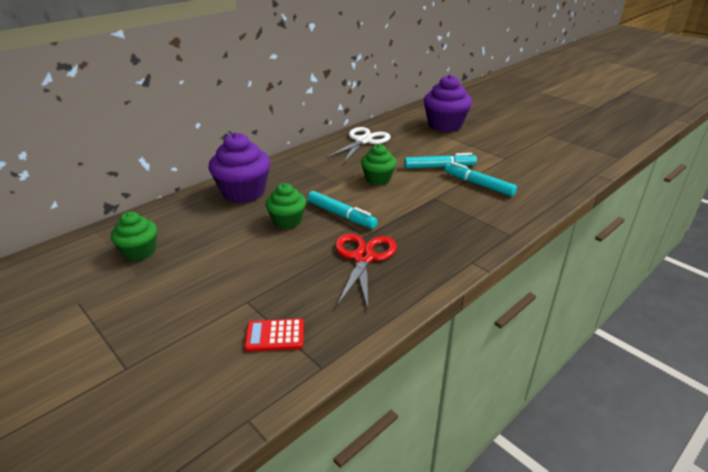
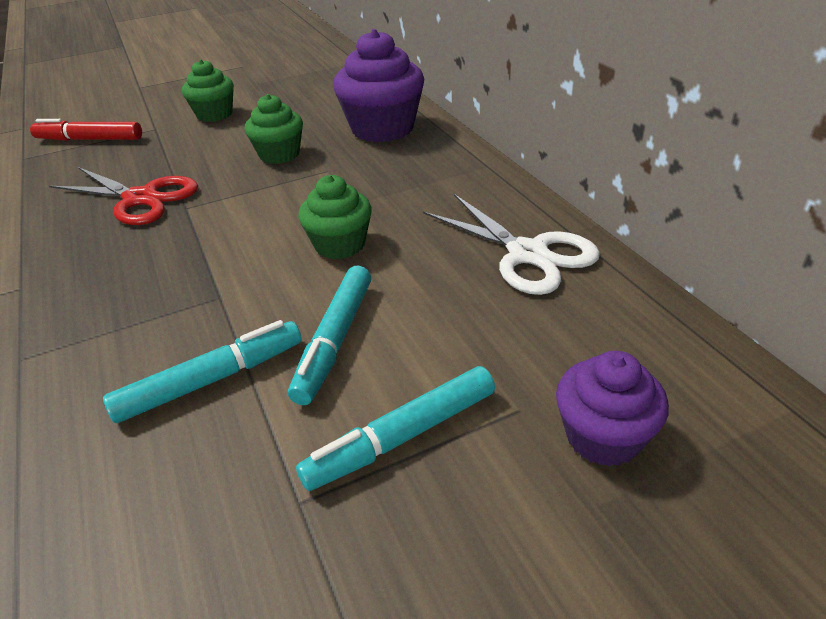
camera: 110 degrees right, 5 degrees up
(140, 251) = (297, 81): green cupcake -> green cupcake (214, 114)
(275, 335) = (90, 139): red calculator -> red marker
(341, 215) = (256, 194): turquoise marker -> turquoise marker (403, 436)
(445, 125) = (603, 436): purple cupcake -> purple cupcake, size x0.61

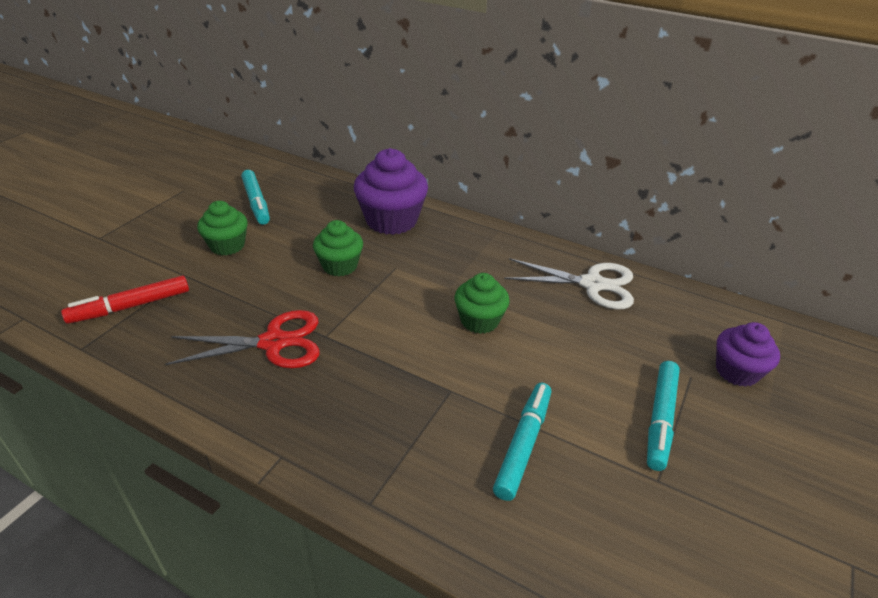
camera: 40 degrees left, 0 degrees up
(335, 340) = (559, 383): turquoise marker -> turquoise marker (256, 202)

